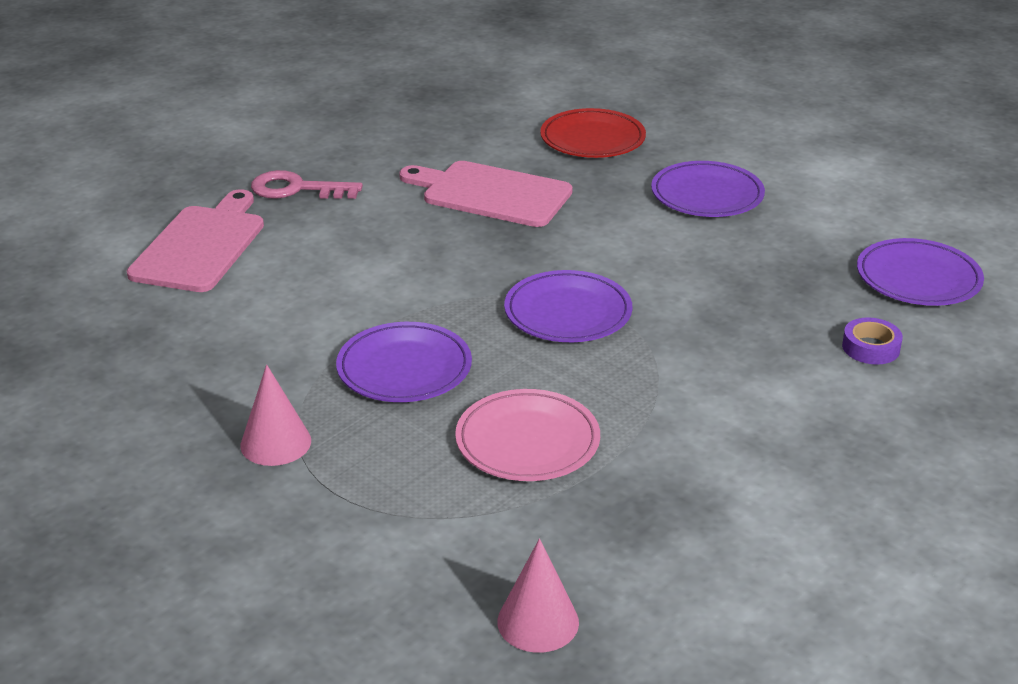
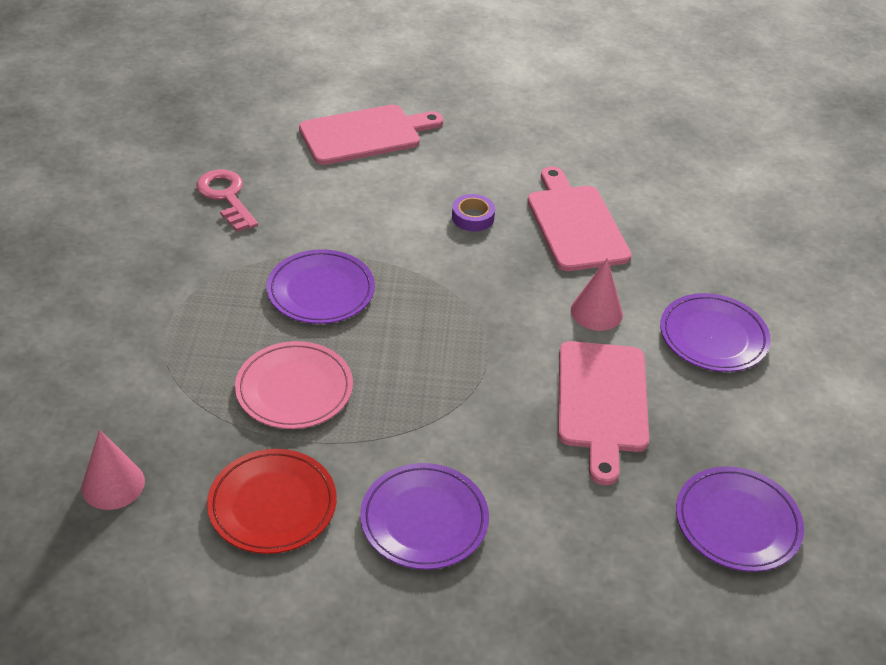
camera: 50 degrees right, 10 degrees up
(275, 443) = (193, 277): pink cone -> pink cone (596, 312)
(297, 189) = (475, 136): pink key -> pink key (226, 197)
(568, 312) = (465, 336): purple plate -> purple plate (424, 520)
(592, 139) = (717, 237): red plate -> red plate (272, 505)
(726, 279) = (602, 402): none -> pink cutting board
(870, 347) = (596, 532): purple tape -> purple tape (473, 217)

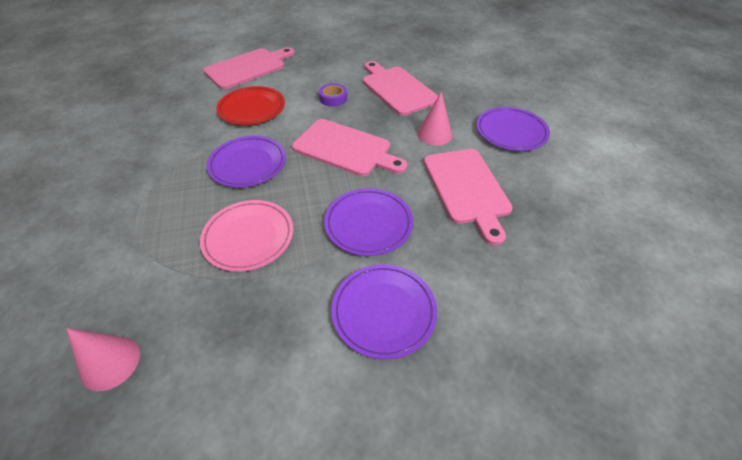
camera: 15 degrees left, 5 degrees up
(226, 197) = (164, 121): pink key -> none
(272, 505) = (257, 337): red plate -> red plate (252, 109)
(459, 302) = (345, 149): none -> pink cutting board
(737, 522) = (597, 245): purple plate -> purple plate (368, 224)

